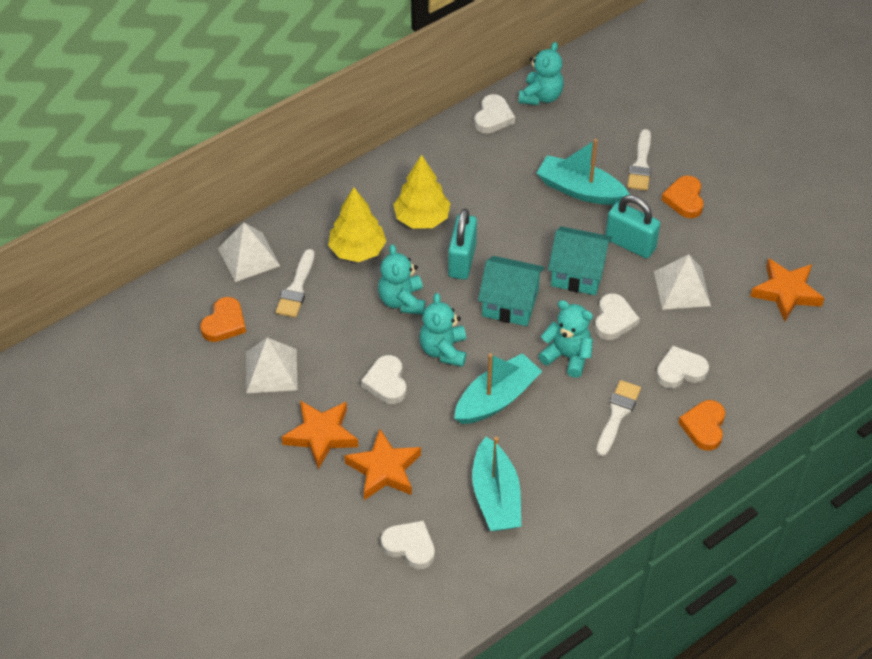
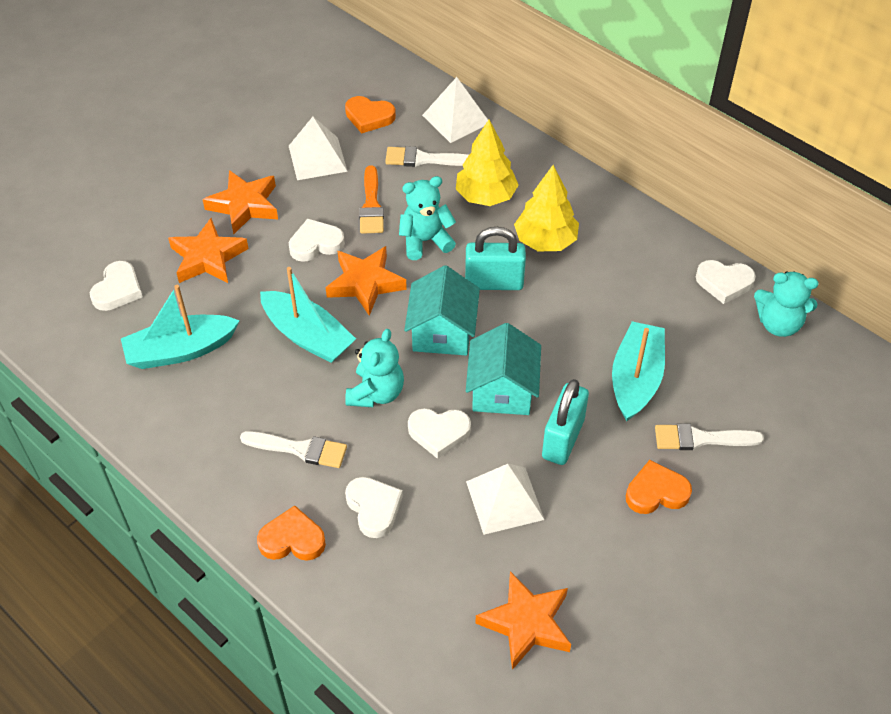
camera: 80 degrees right, 0 degrees up
(346, 335) = (371, 205): none -> orange brush
(443, 350) = (365, 283): turquoise teddy bear -> orange star

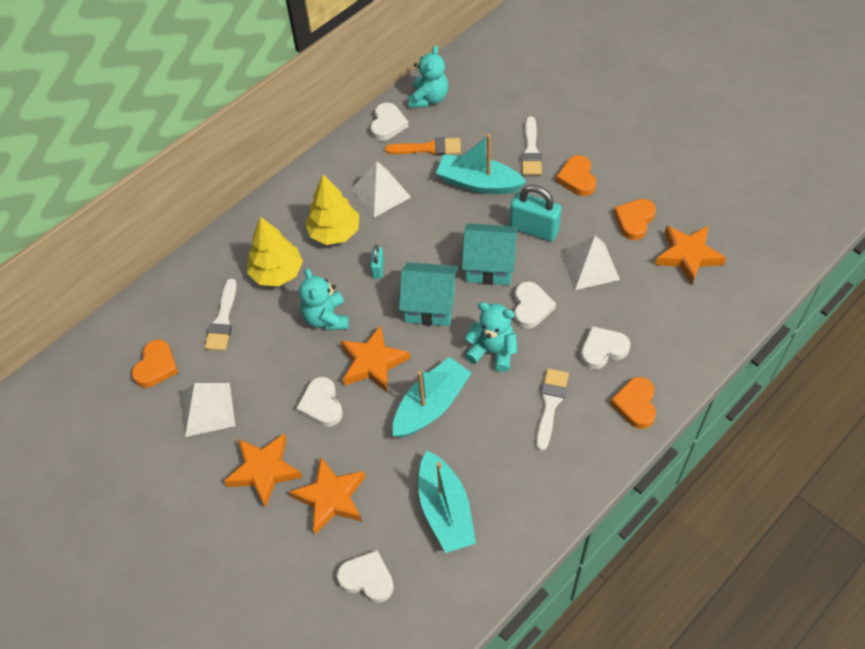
camera: 85 degrees left, 5 degrees up
(371, 205) = (277, 361): orange brush -> orange brush (428, 148)
(456, 119) = (173, 294): white pyramid -> white pyramid (380, 193)
(494, 283) = (378, 269): turquoise padlock -> turquoise padlock, size x0.52
(586, 559) = (634, 220): none -> orange heart

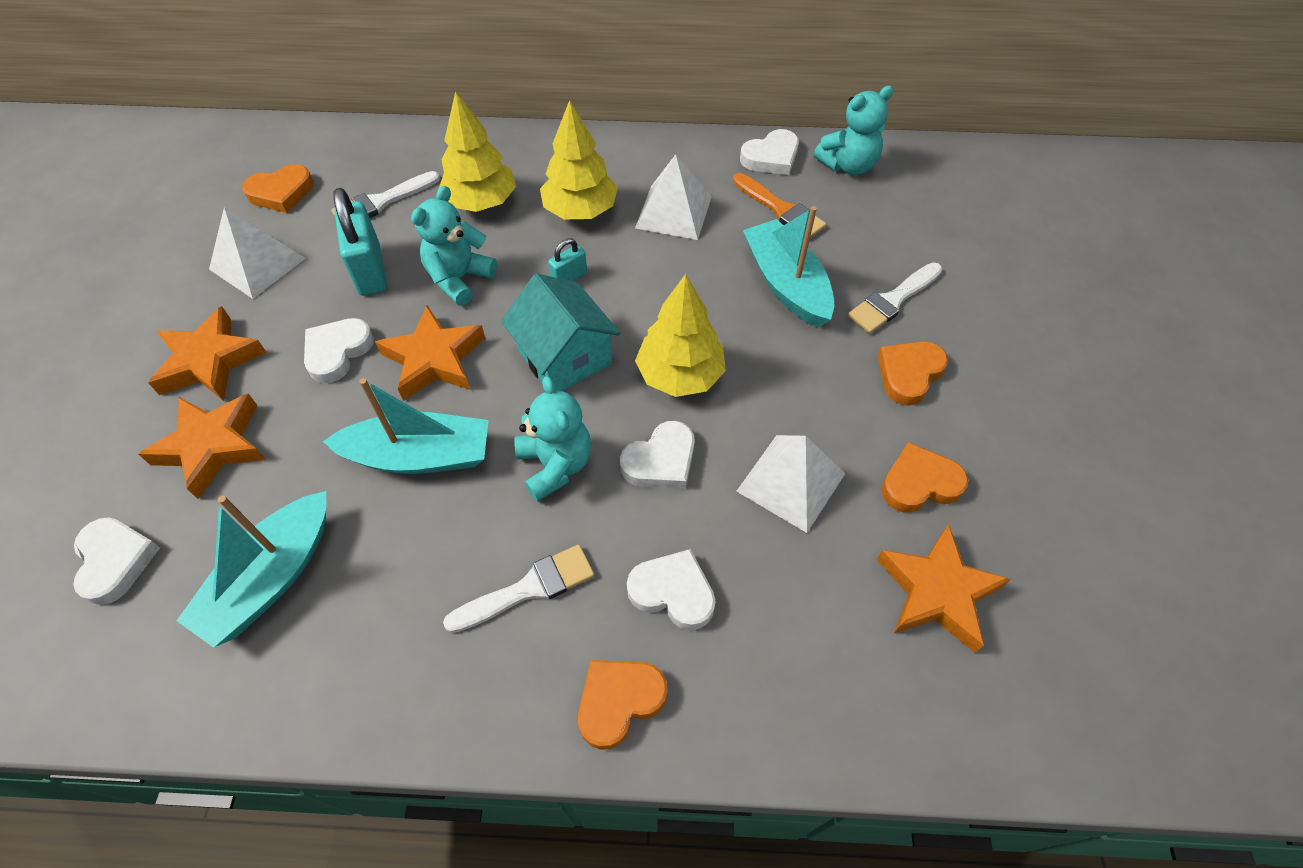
camera: 45 degrees right, 0 degrees up
(489, 265) = (680, 375): turquoise house -> yellow tree
(534, 229) = (781, 382): turquoise padlock -> turquoise padlock (370, 270)

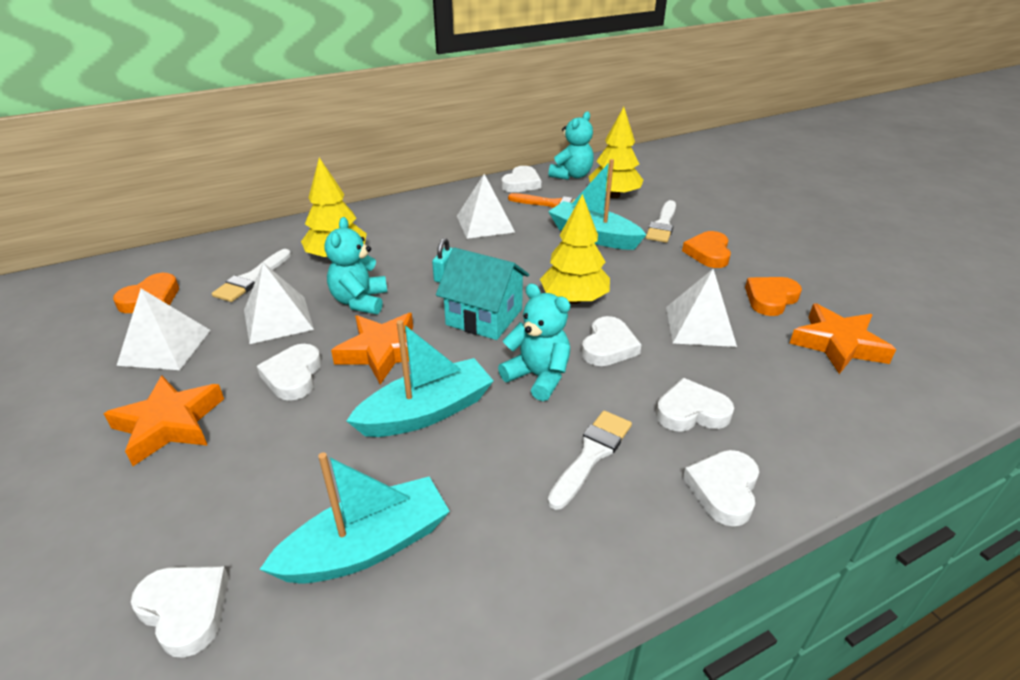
camera: 30 degrees left, 20 degrees down
(212, 446) = (223, 480): orange star -> none
(271, 578) = (367, 547): turquoise boat -> turquoise boat turned 120 degrees counterclockwise
(370, 270) = (278, 319): turquoise padlock -> white pyramid
(580, 210) = (418, 240): yellow tree -> yellow tree (614, 195)
(619, 701) = (723, 489): orange heart -> white heart

